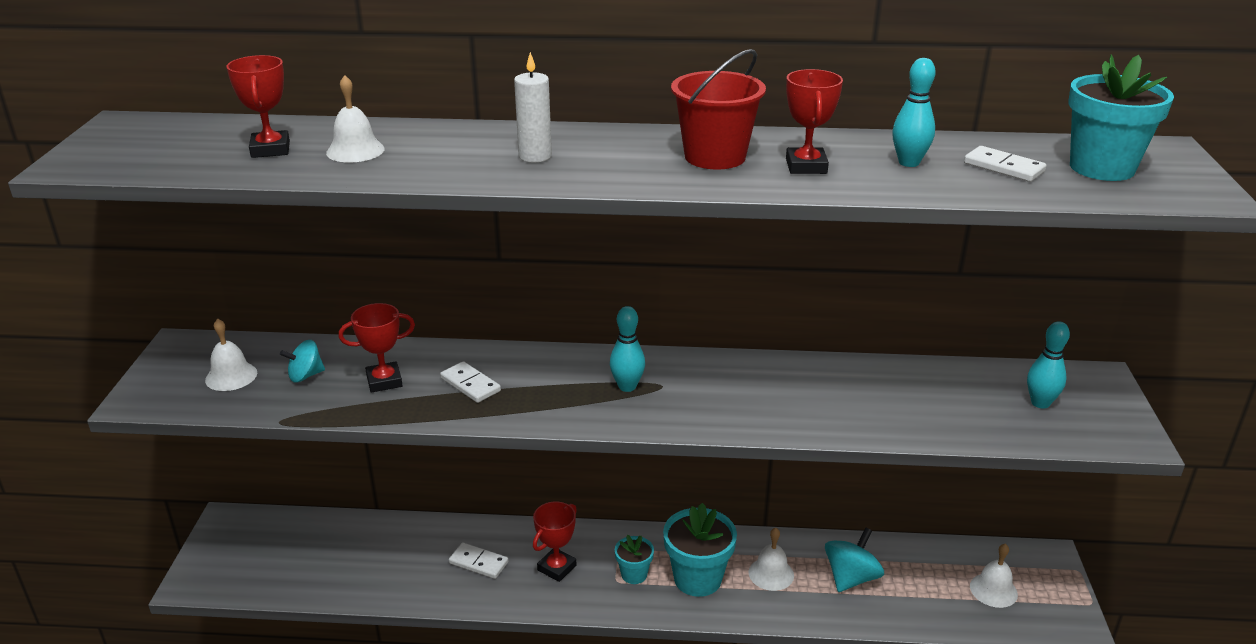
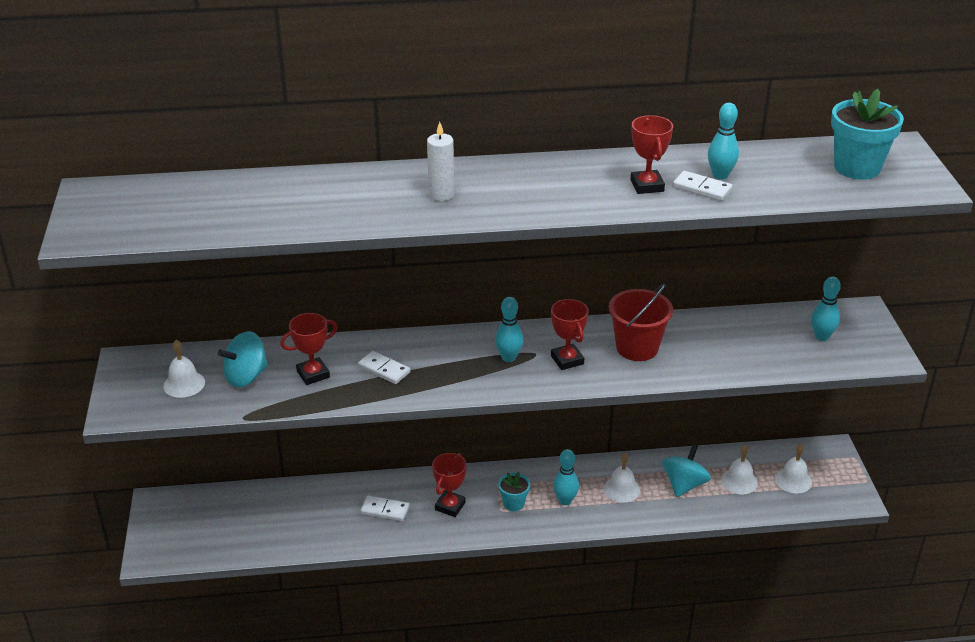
camera: 10 degrees left, 5 degrees up
(270, 149) = (230, 207): red trophy -> red trophy (567, 360)
(305, 376) = (246, 377): turquoise spinning top -> turquoise spinning top, size x1.53
(355, 150) = (298, 202): white bell -> white bell (739, 481)
(697, 579) = (565, 500): turquoise flower pot -> turquoise bowling pin
(715, 157) = (577, 183): red bucket -> red bucket (637, 348)
(1003, 167) = (788, 174): white domino -> white domino (702, 188)

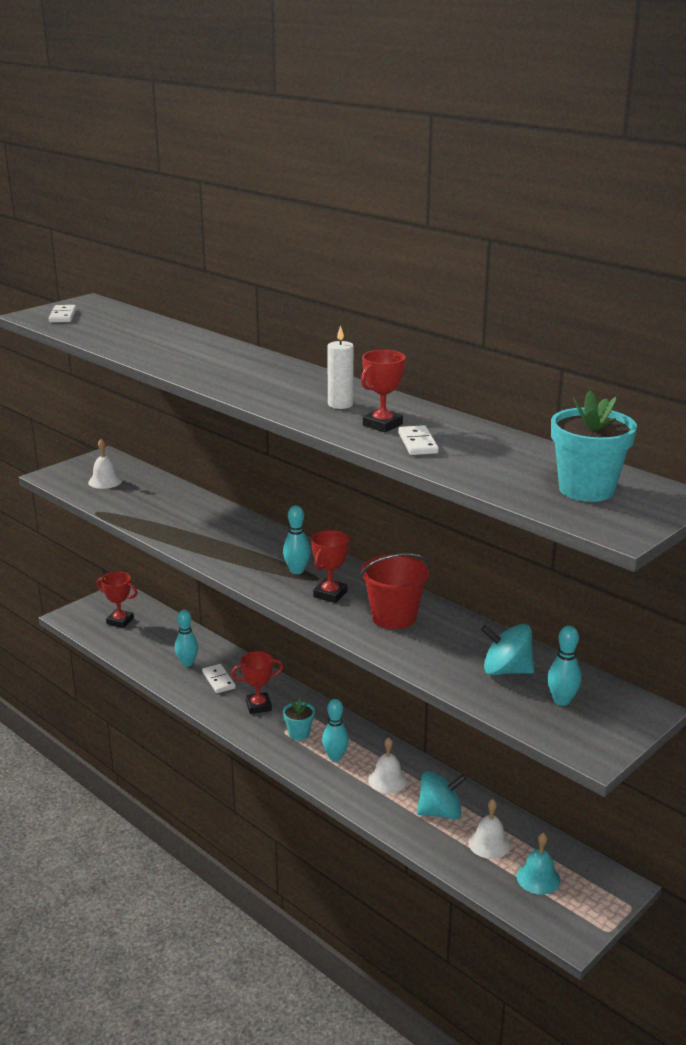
camera: 50 degrees right, 10 degrees down
(246, 377) = (139, 495): turquoise spinning top -> turquoise spinning top (506, 670)
(313, 374) = (172, 513): red trophy -> red trophy (120, 621)
(384, 369) = (212, 533): white domino -> white domino (62, 316)
(441, 194) = (243, 373): white candle -> white candle (340, 404)
(720, 175) = (454, 443): turquoise bowling pin -> turquoise bowling pin (187, 663)
(793, 480) = (538, 878): white bell -> turquoise bell

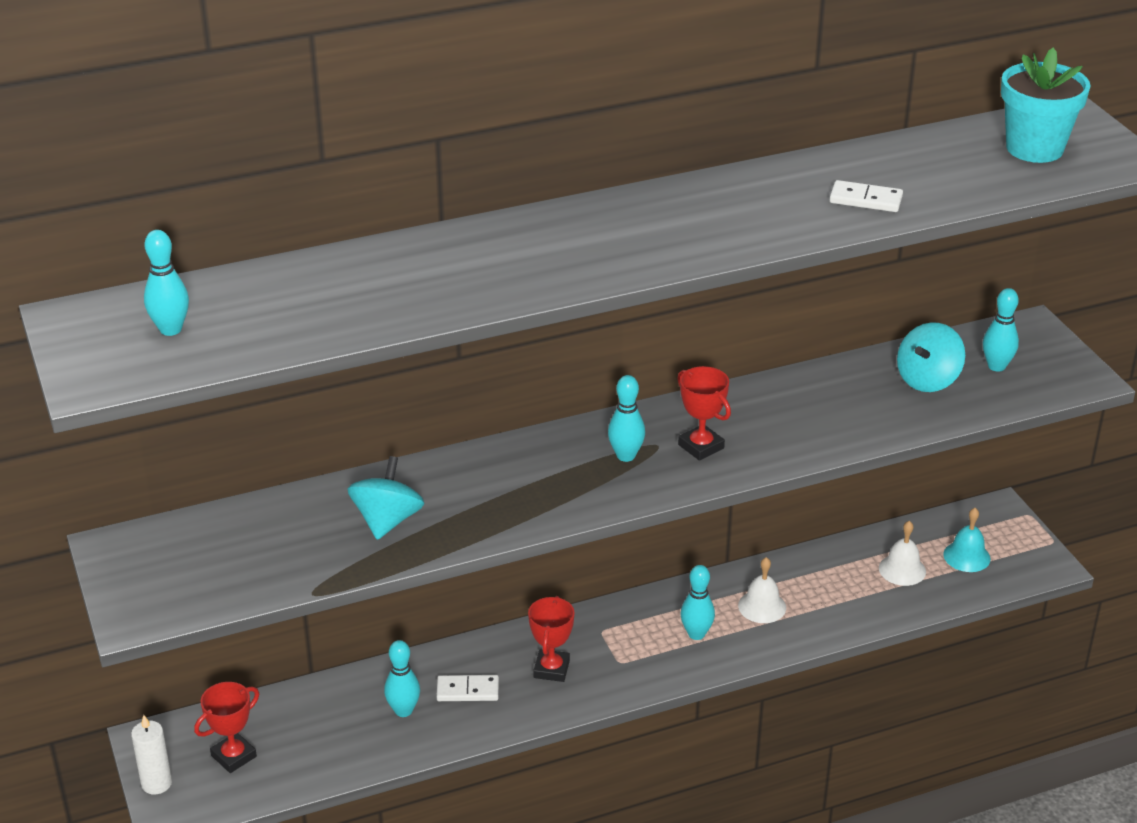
camera: 65 degrees left, 10 degrees up
(62, 316) = (130, 352): white domino -> none
(90, 318) = (170, 329): none -> turquoise bowling pin
(105, 481) = (210, 563): white bell -> none
(299, 733) = (632, 650): turquoise flower pot -> none
(340, 404) = (714, 215): white candle -> white candle (156, 783)
(382, 425) = (798, 206): red trophy -> none
(394, 617) = (781, 417): red bucket -> none
(440, 812) = (837, 586): turquoise spinning top -> turquoise spinning top (387, 520)

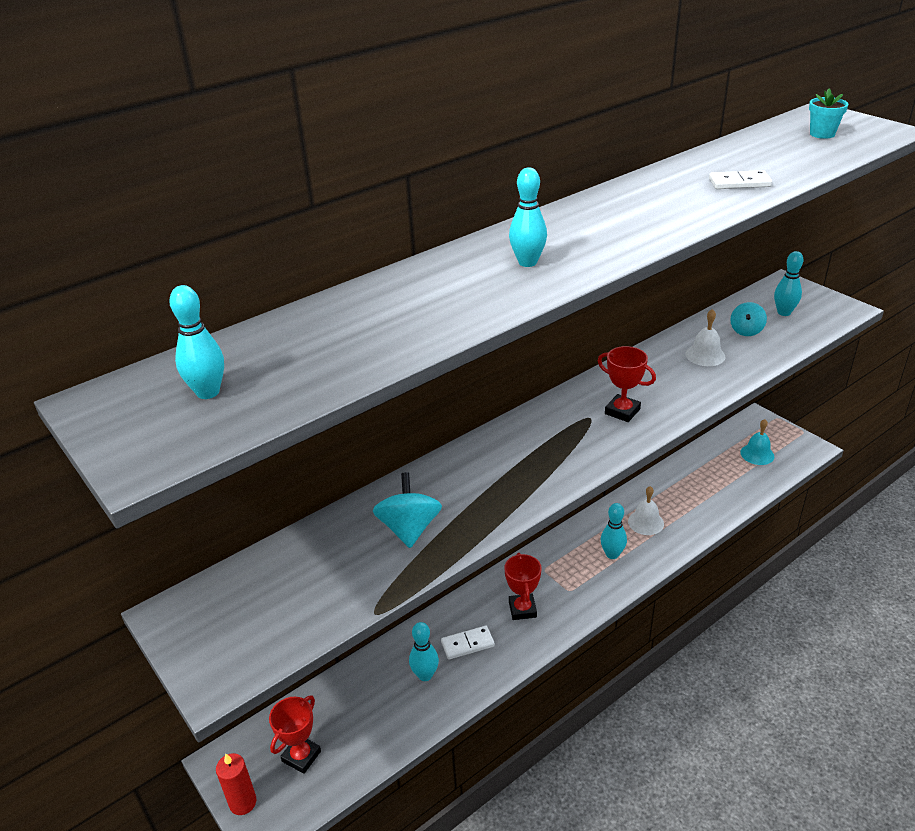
camera: 15 degrees left, 0 degrees up
(156, 783) = (243, 802): white candle -> red candle
(626, 456) = (571, 431): turquoise bowling pin -> turquoise bowling pin (527, 262)
(902, 569) = (722, 473): white bell -> white bell (705, 355)
(927, 380) = (746, 331): turquoise spinning top -> turquoise spinning top, size x0.65
(1034, 148) = (822, 134): turquoise flower pot -> turquoise flower pot, size x0.55

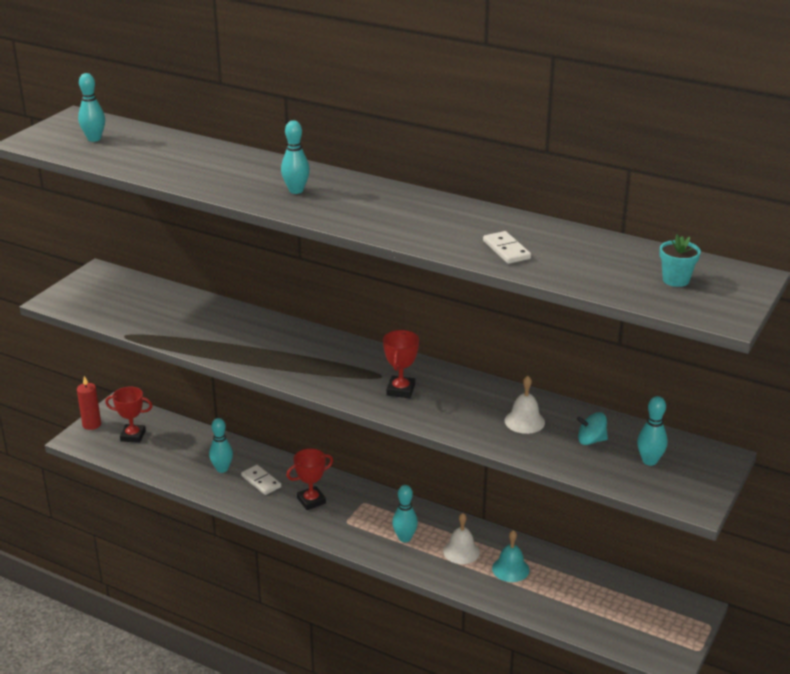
camera: 65 degrees right, 5 degrees down
(409, 529) = (206, 328): turquoise spinning top -> none
(757, 454) = (626, 616): turquoise bell -> turquoise bell (510, 569)

